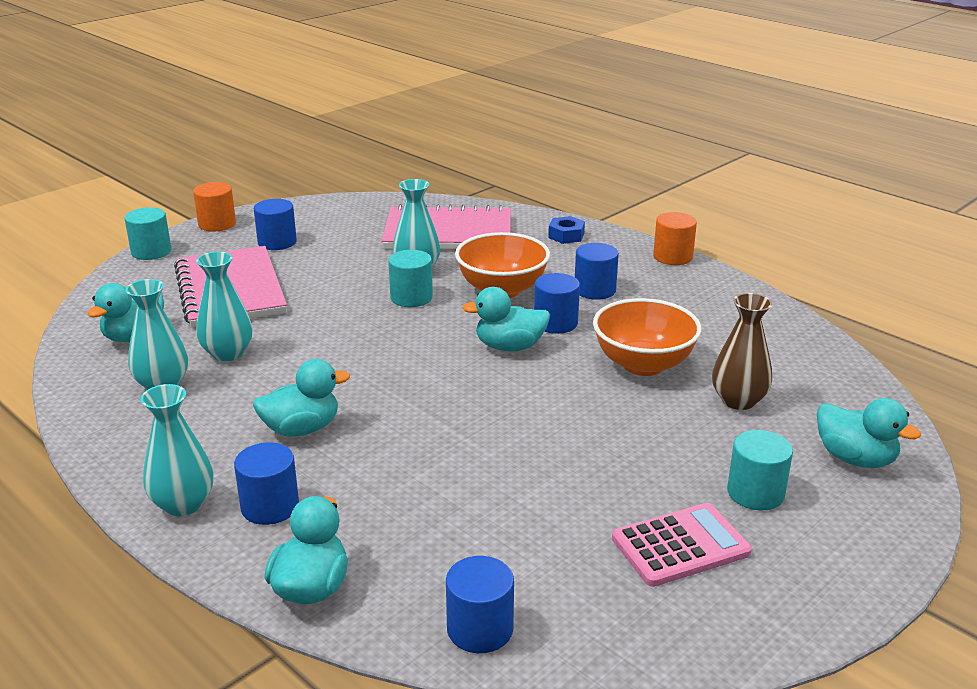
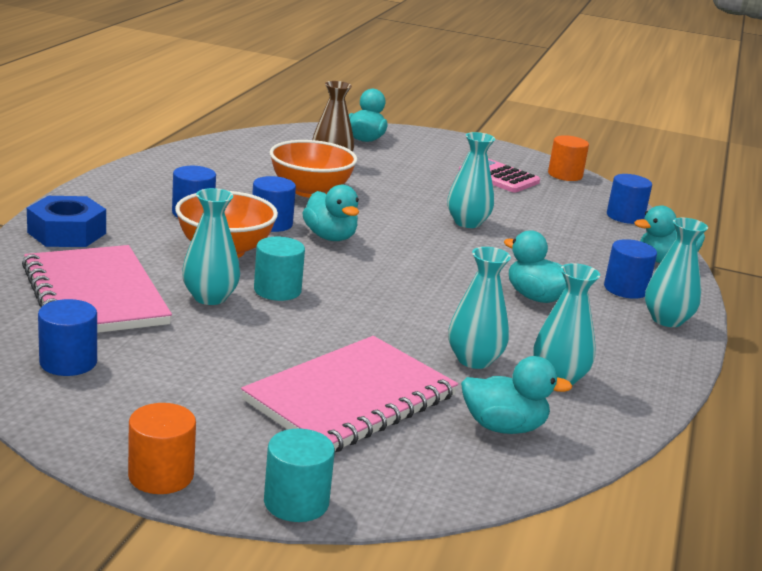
camera: 120 degrees left, 5 degrees down
(277, 242) = (194, 403): blue cylinder -> blue cylinder (68, 362)
(514, 450) = (467, 223): none -> turquoise vase
(566, 235) = (67, 233): blue nut -> blue nut, size x1.69
(673, 257) = (94, 186): orange cylinder -> orange cylinder (565, 175)
(755, 493) = (429, 161): turquoise cylinder -> none

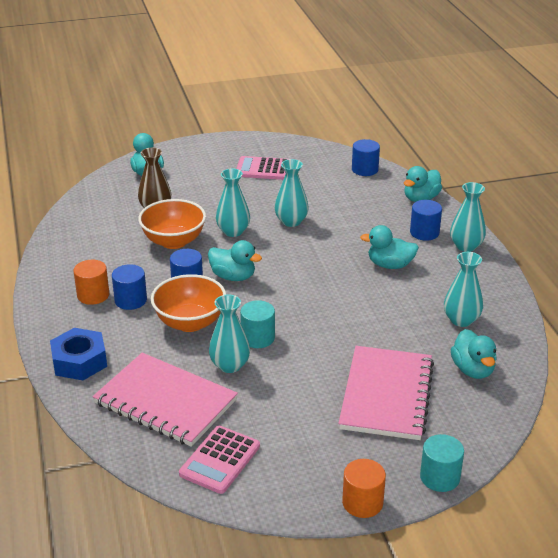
camera: 30 degrees left, 10 degrees up
(68, 362) = (220, 460): blue cylinder -> pink calculator
(474, 360) = (411, 331): turquoise vase -> turquoise vase (233, 231)
(503, 427) = (472, 370): turquoise duck -> turquoise duck turned 105 degrees clockwise
(565, 175) = (296, 147): orange cylinder -> orange cylinder (93, 295)

